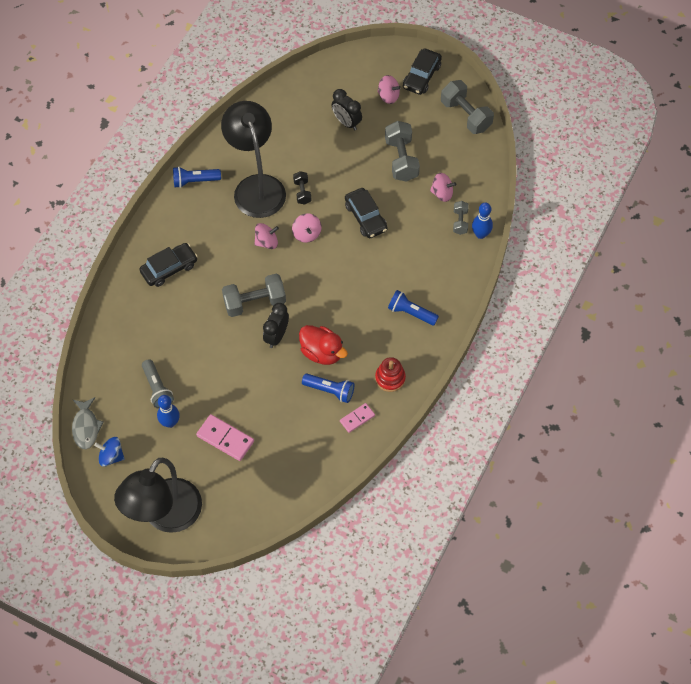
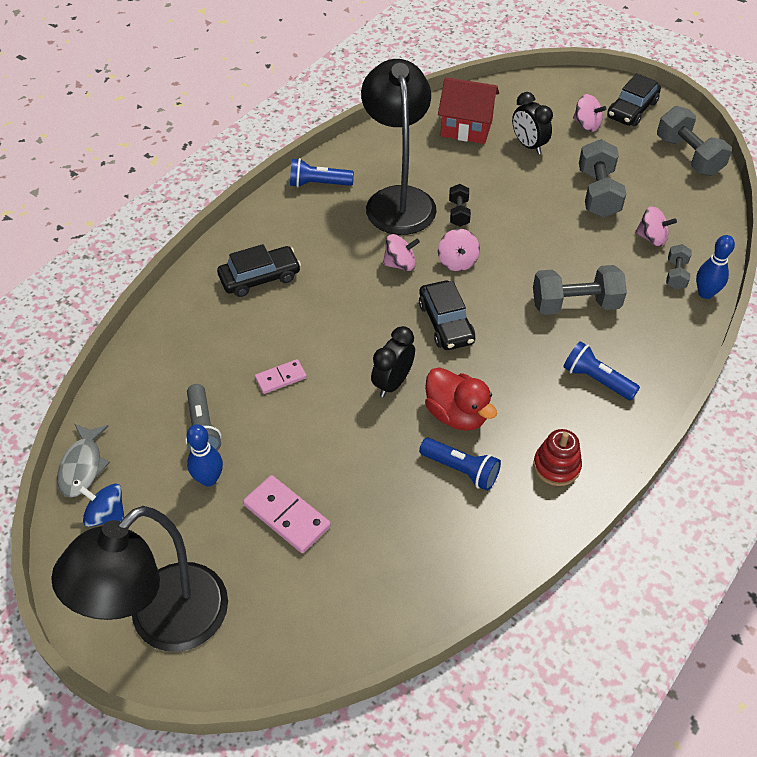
camera: 10 degrees right, 10 degrees down
(254, 302) = (369, 335): grey dumbbell -> grey dumbbell (575, 304)
(297, 112) = (466, 128): none -> red house
(357, 418) = (498, 517): pink domino -> pink domino (280, 378)
(365, 217) = (542, 252): black car -> black car (446, 323)

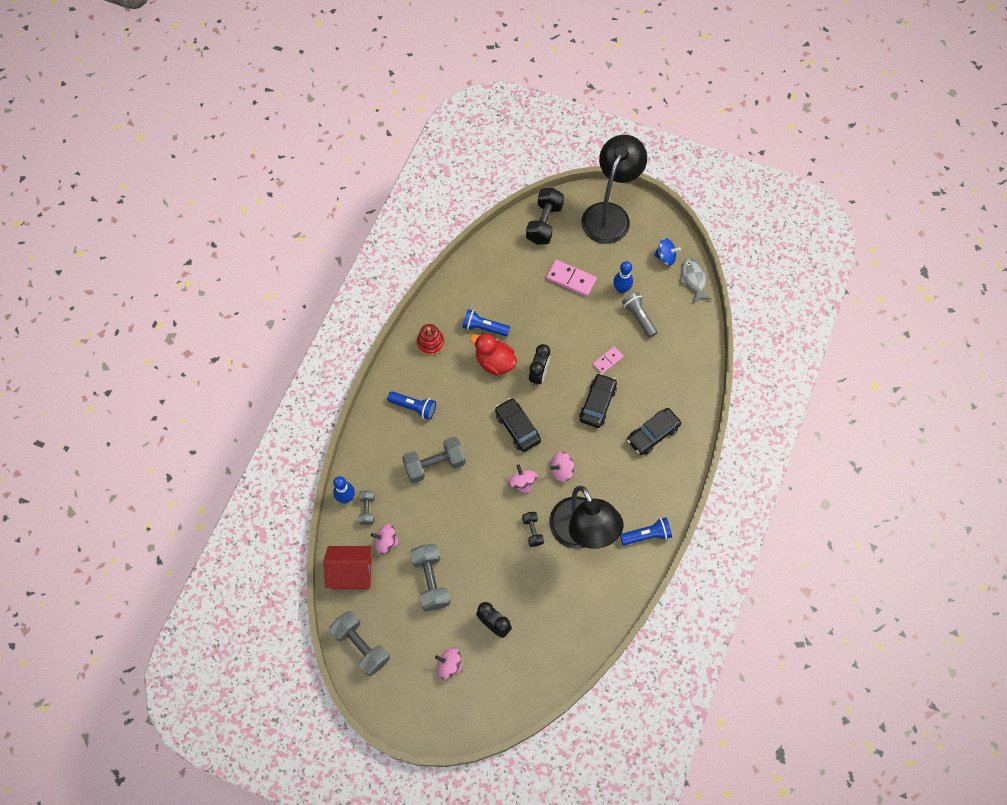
camera: 165 degrees right, 15 degrees up
(295, 636) = (544, 223): none -> black dumbbell
(466, 128) = (549, 633): red house -> red house (351, 572)
(632, 109) = (412, 697): black car -> black car (597, 403)

